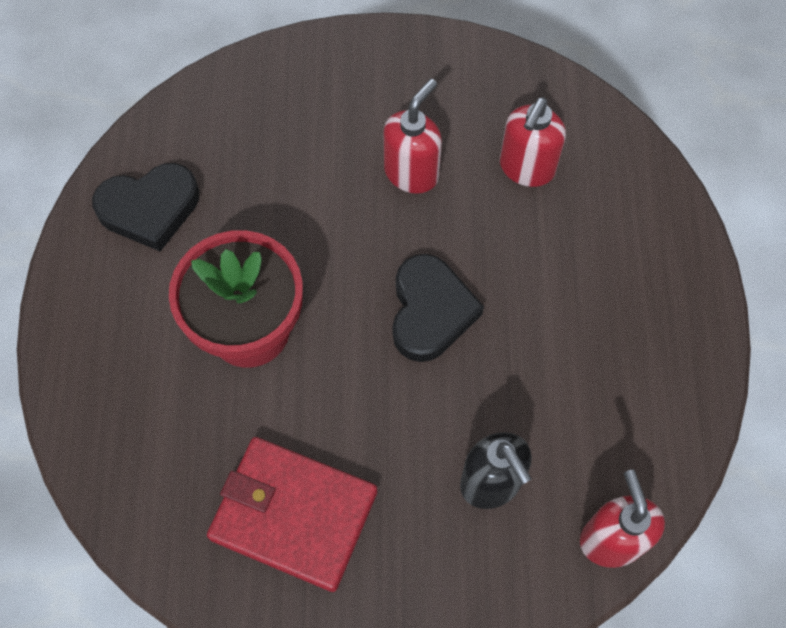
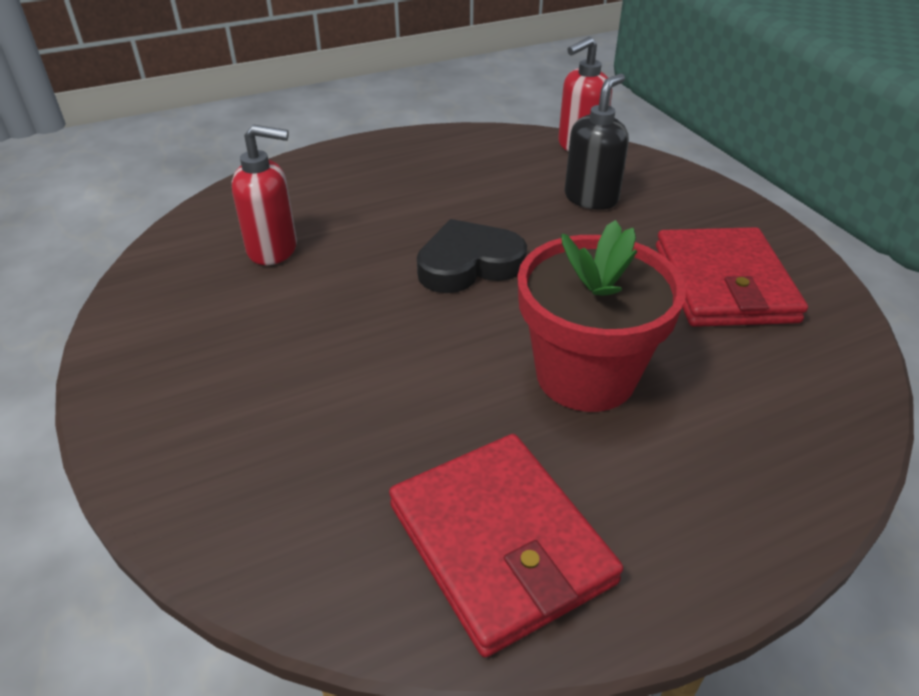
camera: 115 degrees left, 25 degrees down
(150, 209) = (500, 544): black heart -> red wallet
(412, 173) = (314, 319): red soap dispenser -> none

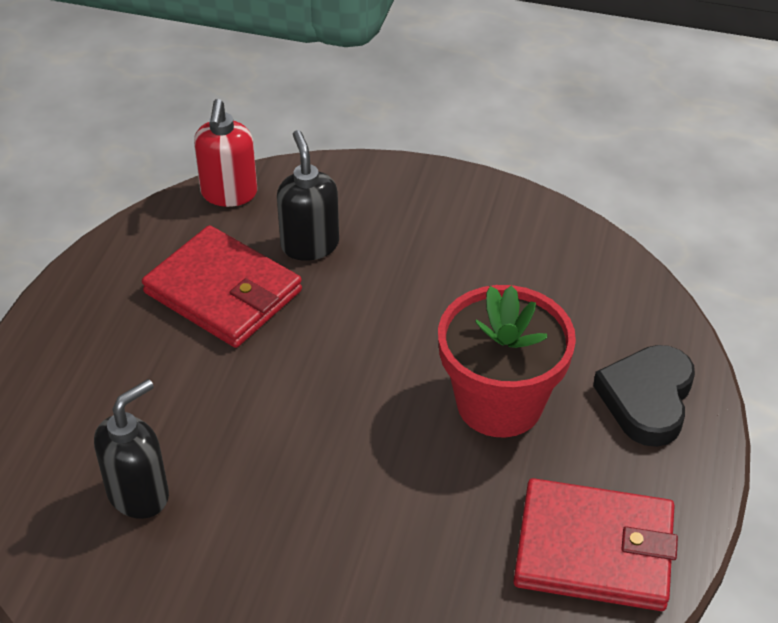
camera: 50 degrees left, 5 degrees up
(273, 249) = (139, 494): red soap dispenser -> black soap dispenser
(469, 264) = (309, 379): black heart -> black heart (647, 399)
(723, 283) = (488, 259): red wallet -> red wallet (223, 292)

